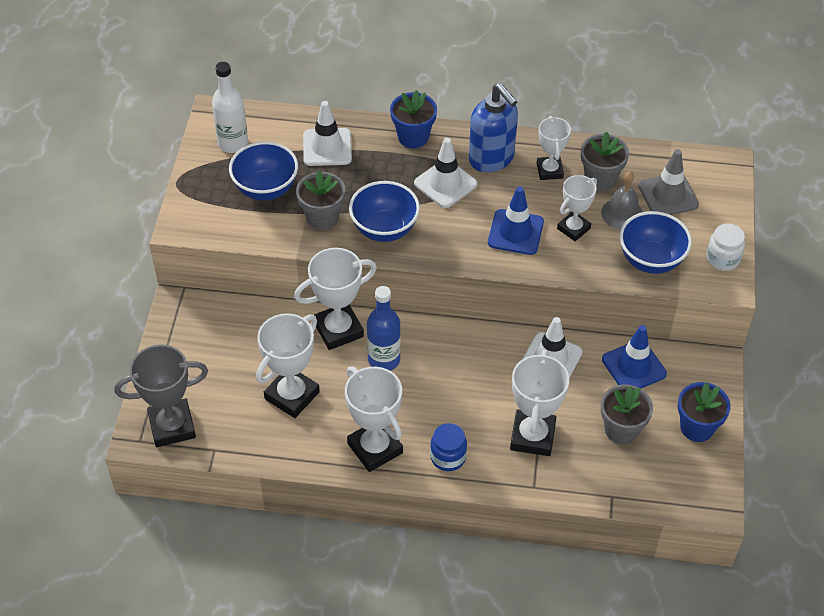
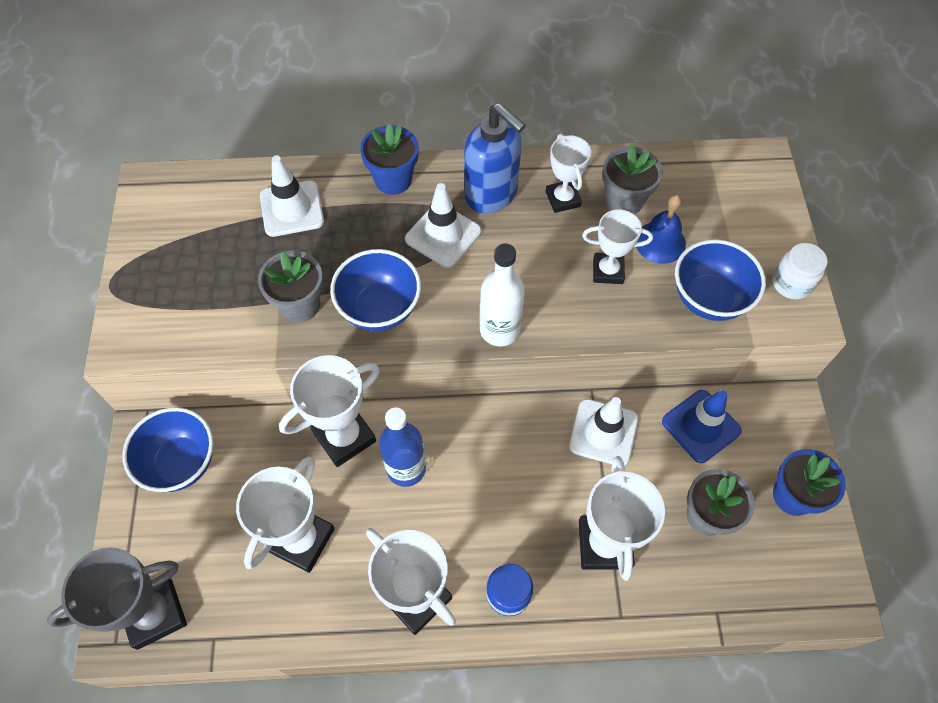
camera: 10 degrees left, 10 degrees up
(233, 143) = (175, 221): white bottle -> white bottle (499, 330)
(266, 189) = (223, 277): blue bowl -> blue bowl (181, 463)
(515, 232) = (540, 287): blue traffic cone -> none
(573, 228) = (608, 271): white trophy -> white trophy turned 60 degrees clockwise
(622, 214) = (660, 242): grey bell -> blue bell
(668, 195) = (707, 210): grey traffic cone -> none

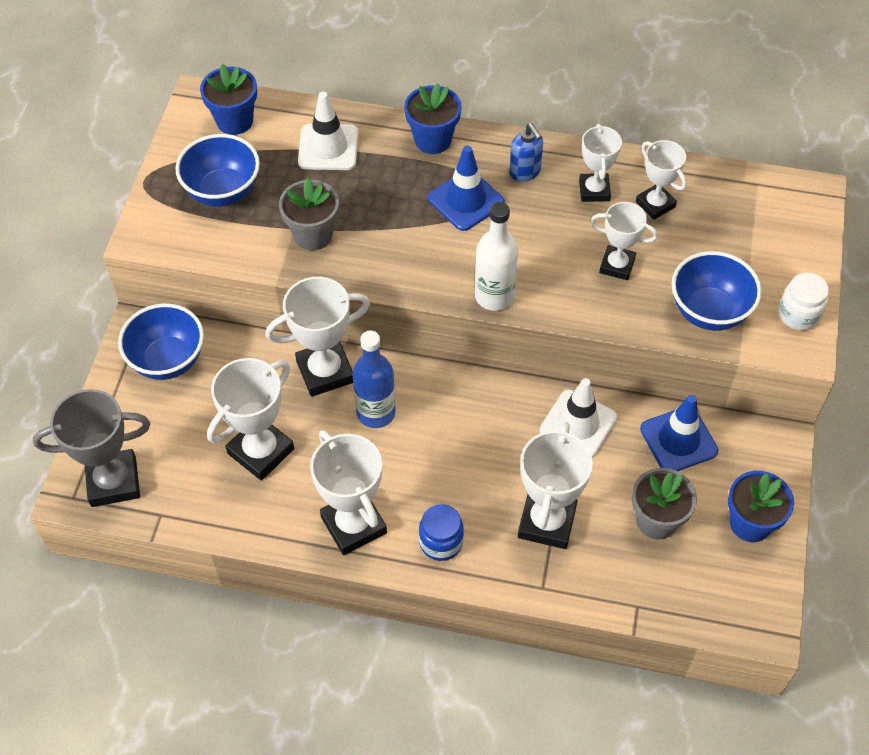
camera: 15 degrees right, 5 degrees down
(189, 200) = (234, 121): none -> blue flower pot
(380, 309) = (386, 254): blue bowl -> blue bowl (223, 192)
(443, 235) = (466, 200): white traffic cone -> blue traffic cone
(491, 194) = (525, 172): blue soap dispenser -> blue soap dispenser, size x0.56
(624, 201) = (655, 204): grey flower pot -> white trophy
(660, 242) = (678, 250): blue bell -> none

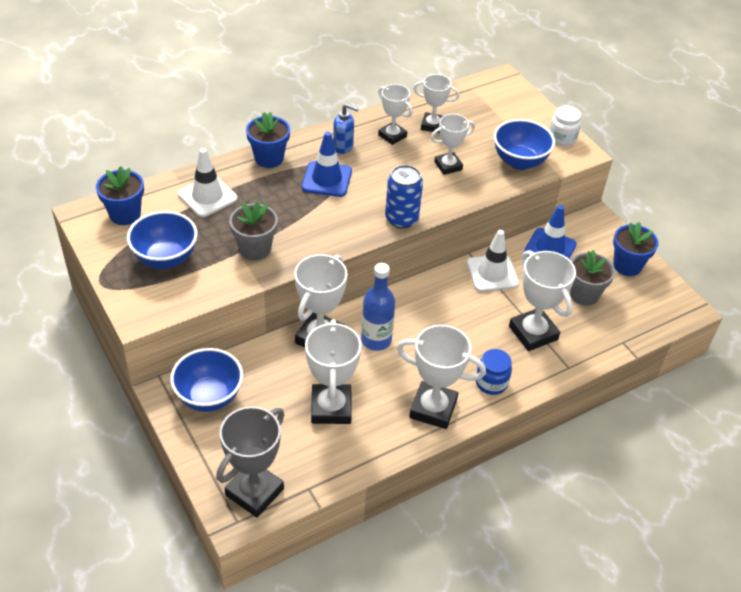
camera: 45 degrees left, 10 degrees down
(494, 296) = (401, 219): white bottle -> blue can

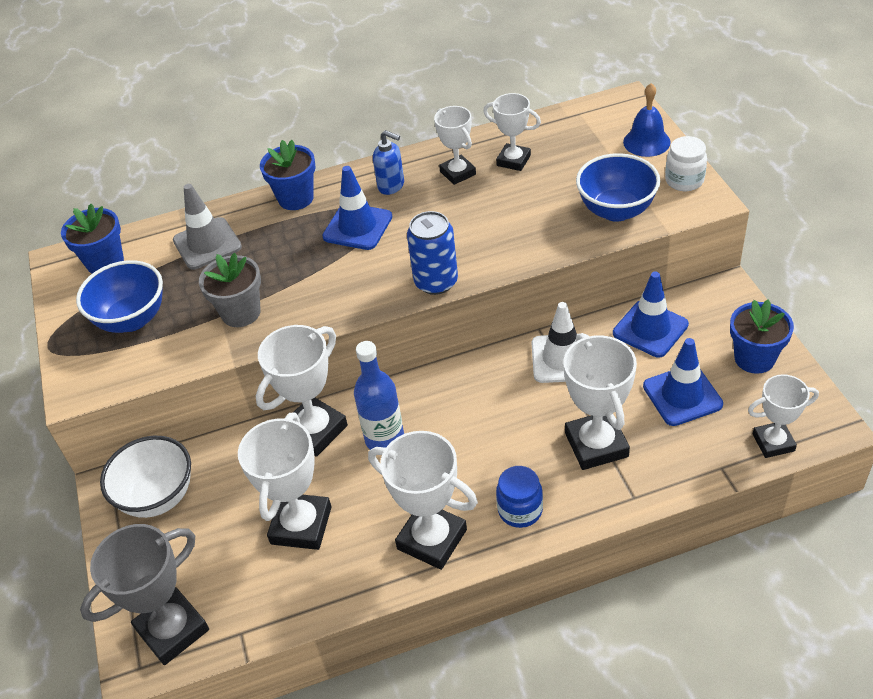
camera: 20 degrees right, 0 degrees up
(207, 196) = (207, 244): white traffic cone -> grey traffic cone
(209, 397) = (158, 497): blue bowl -> white bowl
(448, 166) = (518, 214): white trophy -> white trophy (773, 442)
(527, 110) = (646, 142): none -> blue bell
(584, 294) = (682, 395): grey flower pot -> blue traffic cone

